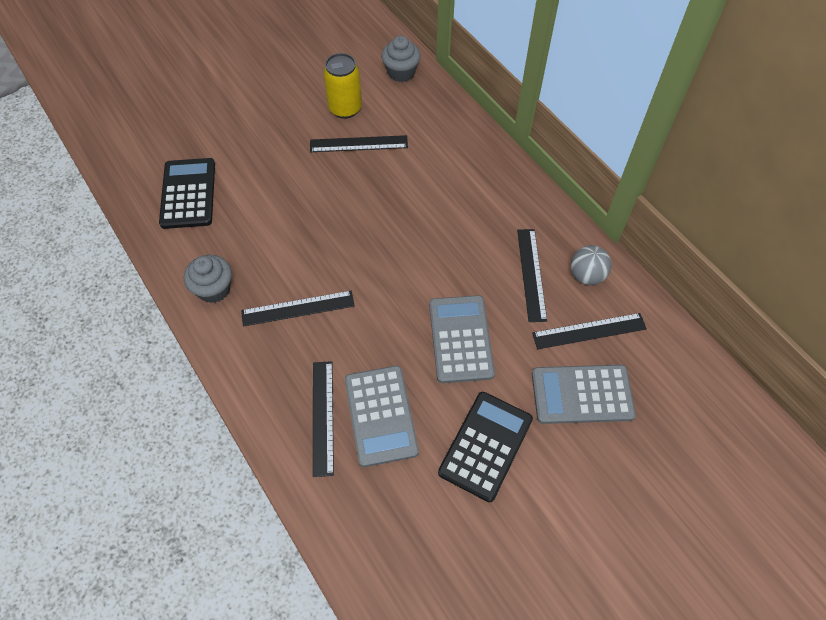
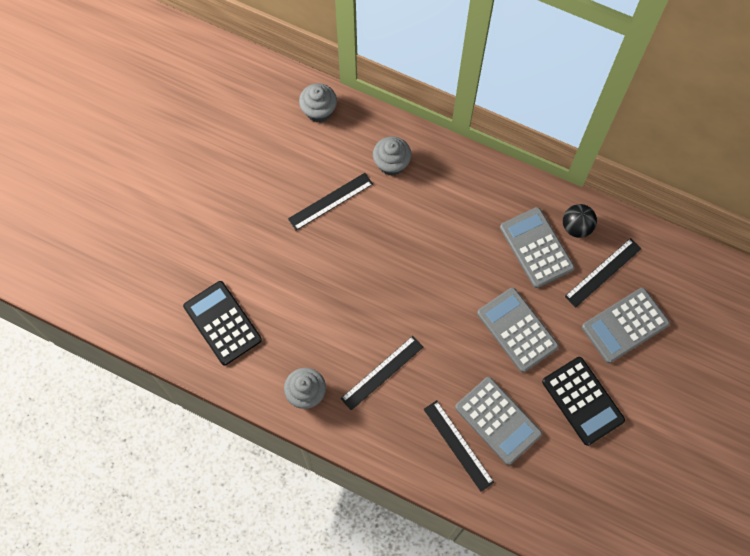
camera: 30 degrees left, 10 degrees up
(345, 108) = (296, 172): yellow can -> none
(437, 140) = (391, 163): none -> grey cupcake
(485, 446) = (582, 401): black calculator -> black calculator turned 150 degrees clockwise
(531, 274) = (536, 247): black ruler -> grey calculator
(586, 275) = (576, 227): grey ball -> black ball

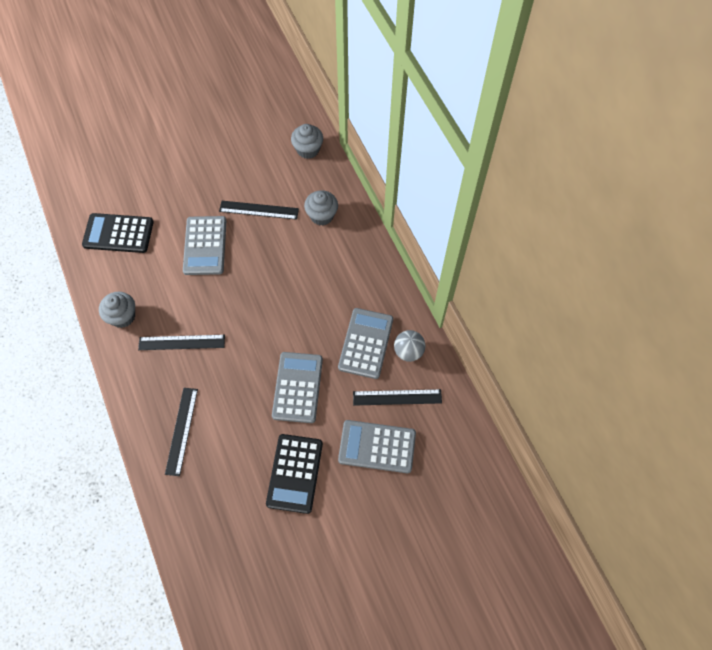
camera: 40 degrees right, 5 degrees down
(222, 323) = (118, 233): black calculator -> black calculator turned 90 degrees counterclockwise
(498, 420) = (224, 437): grey calculator -> grey calculator (205, 246)
(576, 227) = (408, 351): black ball -> grey ball

